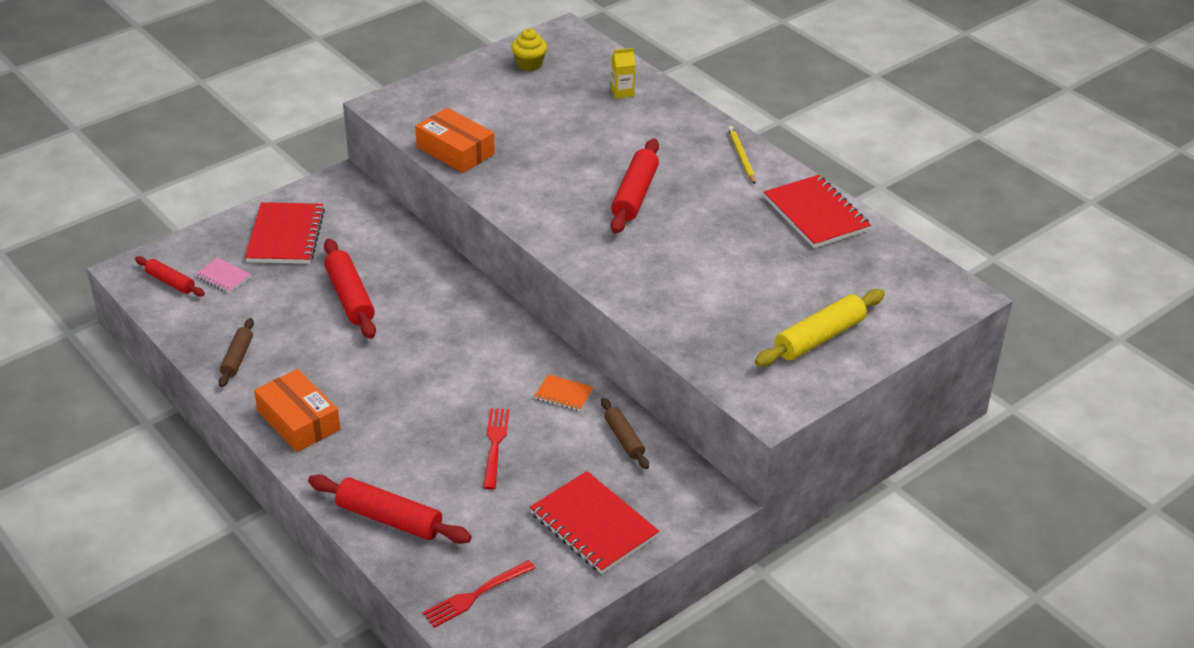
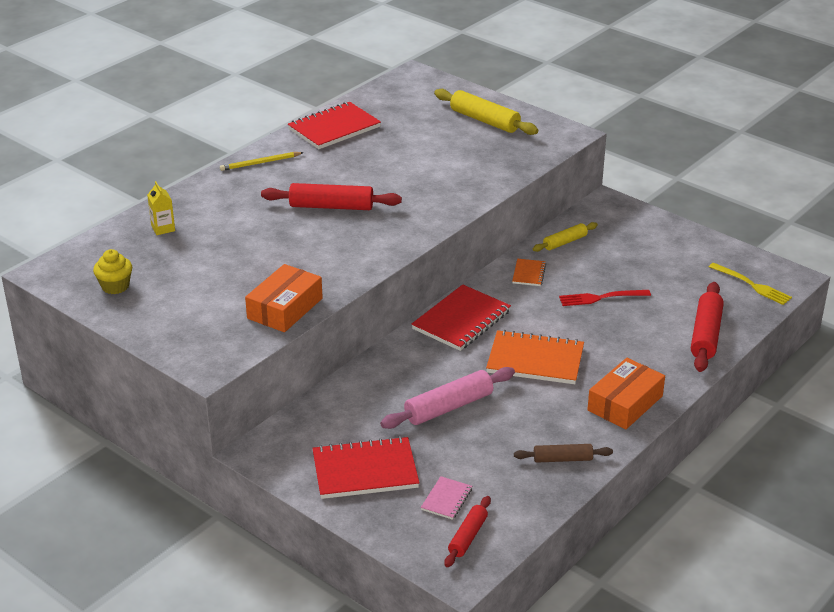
camera: 100 degrees left, 5 degrees down
(350, 297) = (449, 407): red rolling pin -> pink rolling pin
(399, 369) = (535, 360): none -> orange notebook
(475, 595) = (752, 285): red fork -> yellow fork
(593, 525) = (658, 246): red notebook -> red notebook (461, 320)
(624, 439) = (565, 242): brown rolling pin -> yellow rolling pin

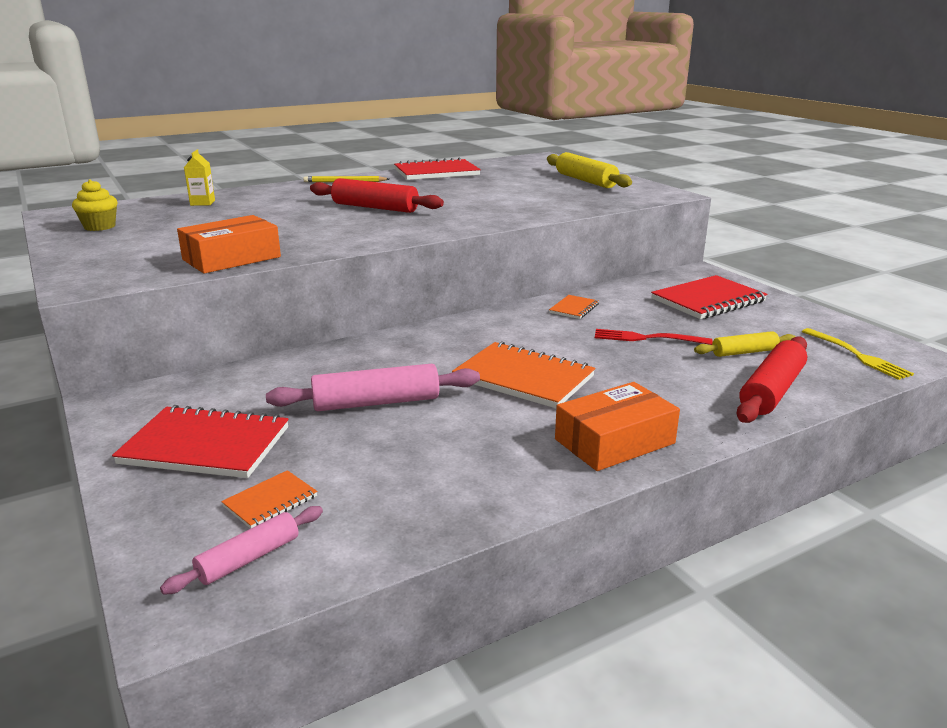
camera: 20 degrees right, 10 degrees down
(446, 499) = (270, 501): pink notebook -> orange notebook
(461, 320) = (465, 332): red notebook -> red notebook (708, 300)
(467, 537) = (248, 559): red rolling pin -> pink rolling pin
(562, 459) = (477, 488): brown rolling pin -> none
(565, 242) = (633, 292): yellow rolling pin -> yellow rolling pin (744, 352)

